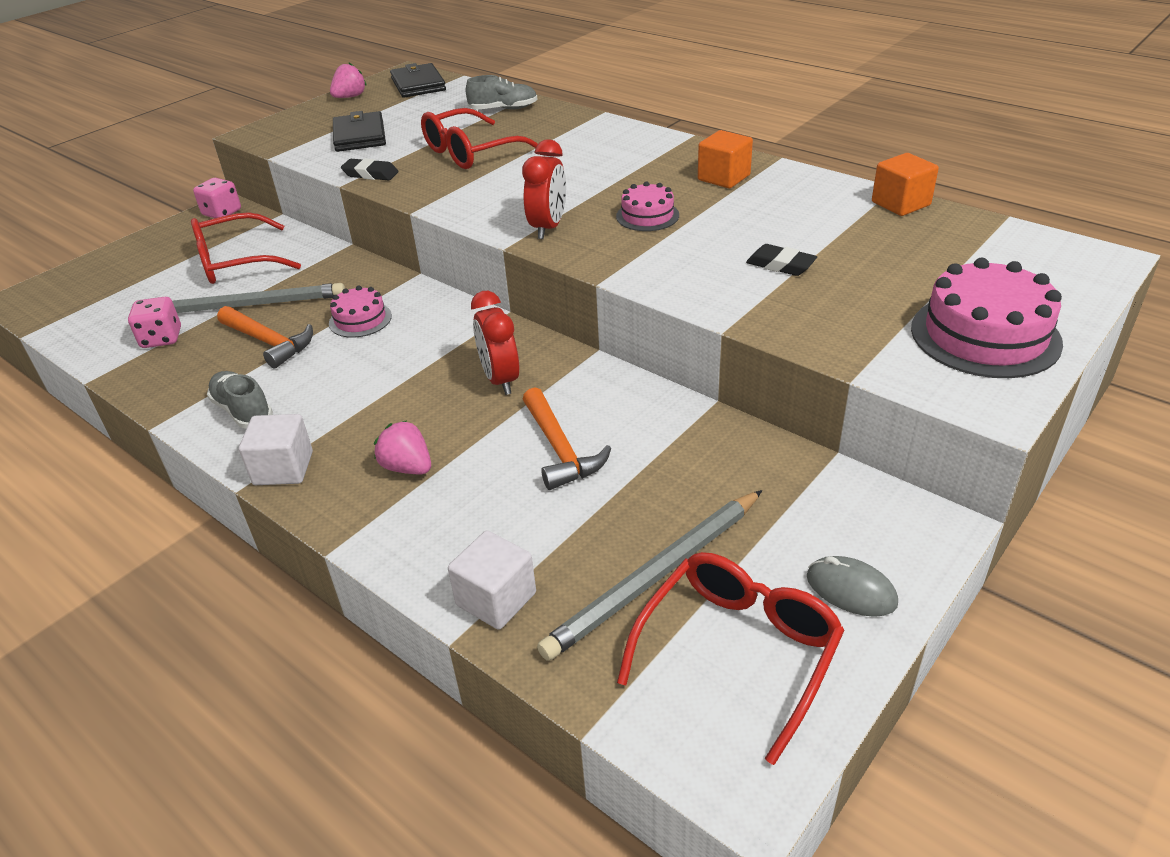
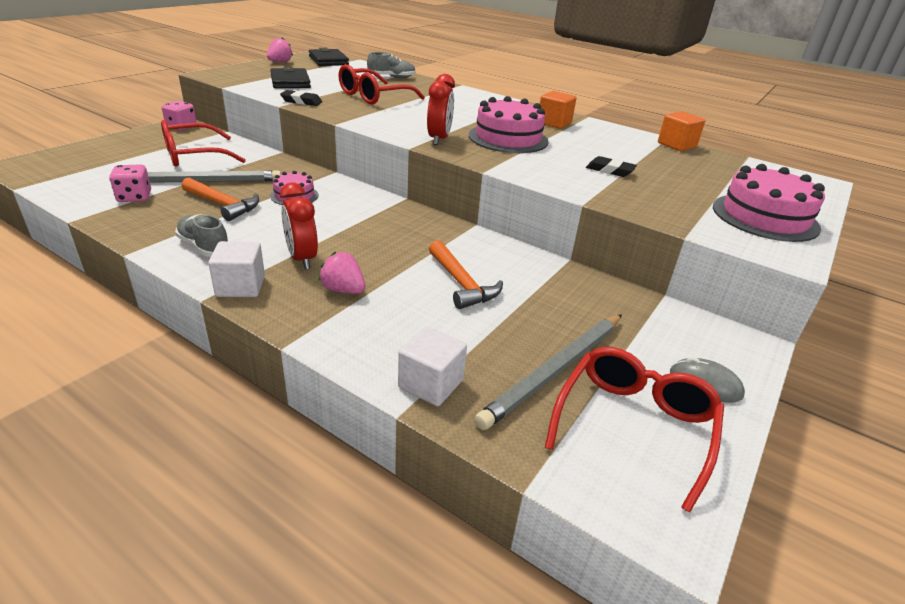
camera: 10 degrees left, 5 degrees down
(500, 380) = (407, 238): red clock -> red clock (302, 258)
(647, 216) = (508, 138): pink cake -> pink cake, size x1.80

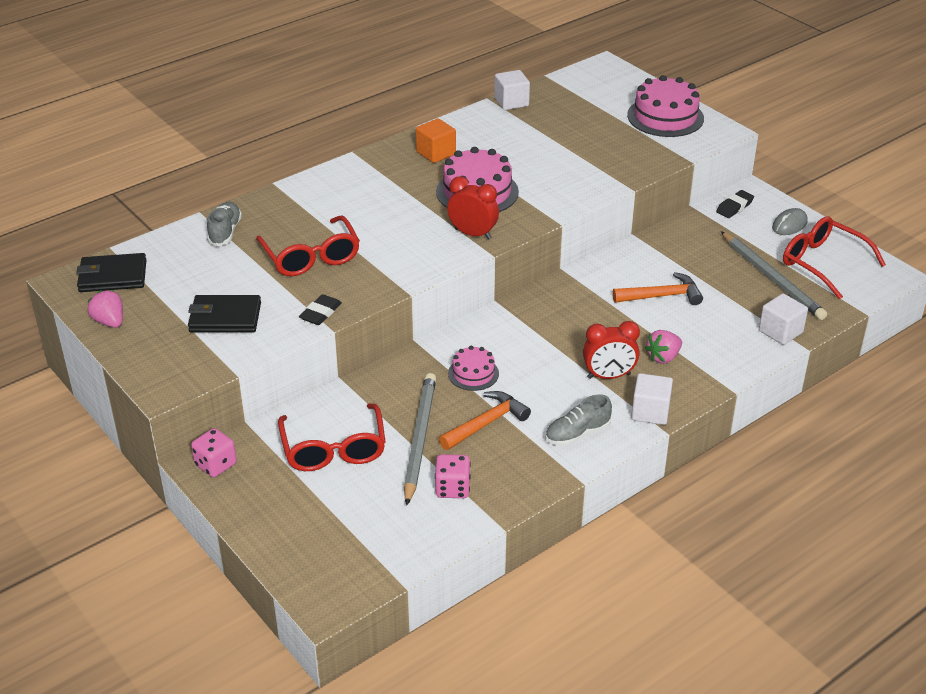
camera: 70 degrees left, 5 degrees up
(610, 170) = (568, 157): black eraser -> black eraser (734, 207)
(676, 145) = (511, 102): orange cube -> white cube

